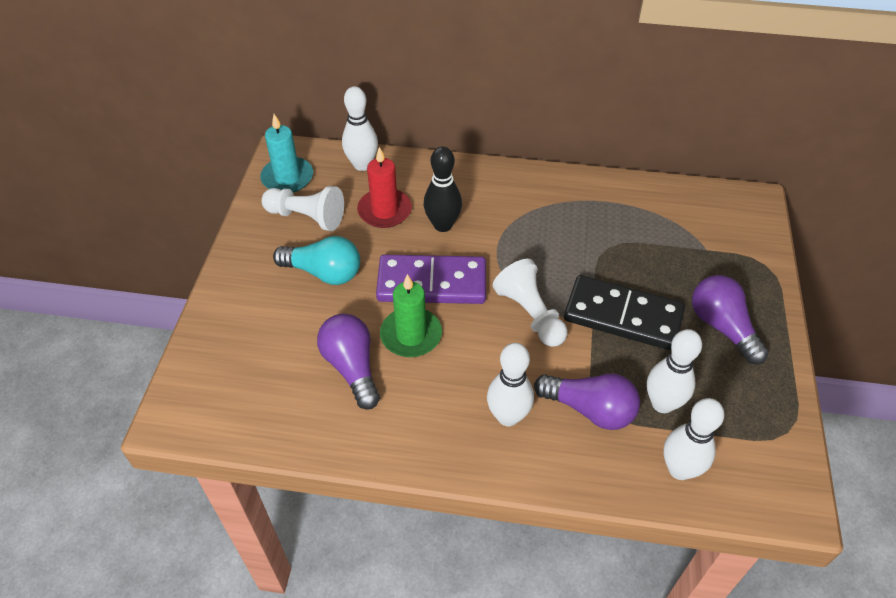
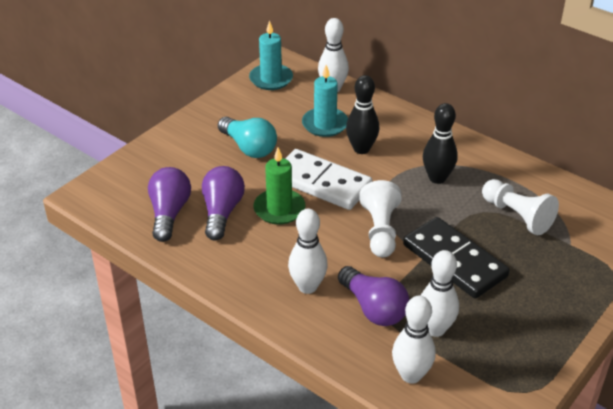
camera: 30 degrees right, 10 degrees down
(306, 217) = (264, 109): white pawn -> white pawn (517, 216)
(384, 211) = (325, 124): red candle -> turquoise candle
(432, 283) = (322, 183): purple domino -> white domino
(539, 228) = (437, 178): none -> black bowling pin
(722, 327) = (533, 301): purple light bulb -> purple light bulb (169, 213)

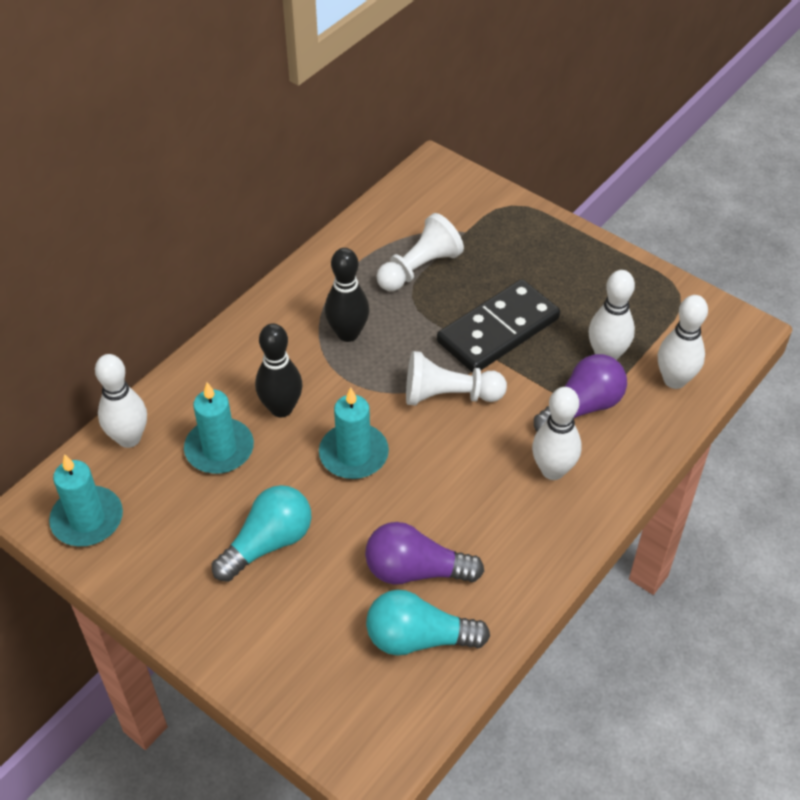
camera: 90 degrees left, 10 degrees up
(169, 213) = (418, 638): purple light bulb -> turquoise light bulb
(279, 209) = (409, 502): green candle -> none
(322, 183) = (353, 454): white domino -> turquoise candle

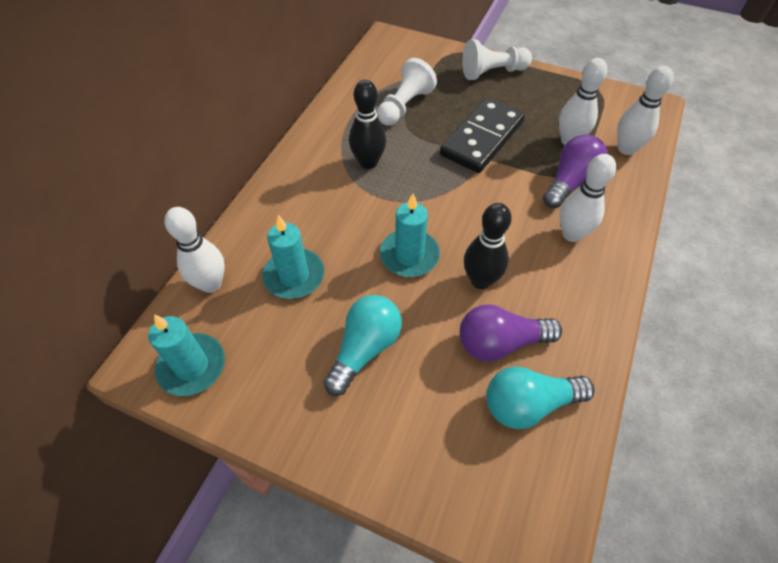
camera: 15 degrees left, 5 degrees up
(281, 408) = (335, 231): black bowling pin -> black bowling pin (480, 280)
(449, 395) = (466, 193): white pawn -> white pawn (492, 72)

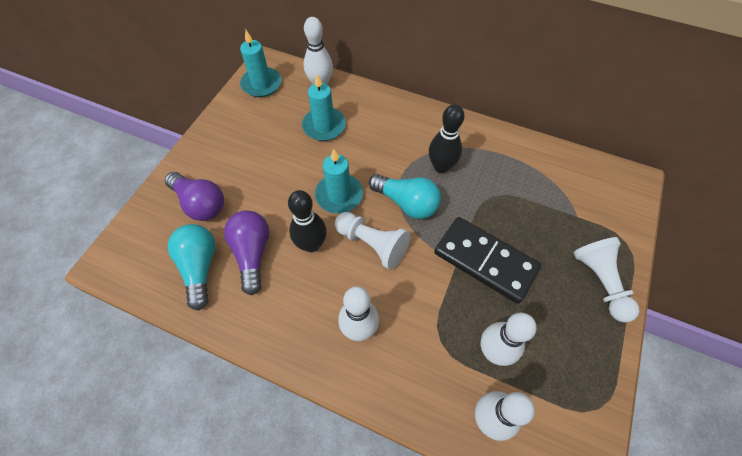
camera: 90 degrees right, 5 degrees up
(365, 349) = (260, 168): turquoise light bulb -> turquoise light bulb (406, 203)
(404, 106) = (522, 194): white pawn -> white pawn (372, 244)
(570, 182) = (429, 340): purple light bulb -> purple light bulb (200, 204)

